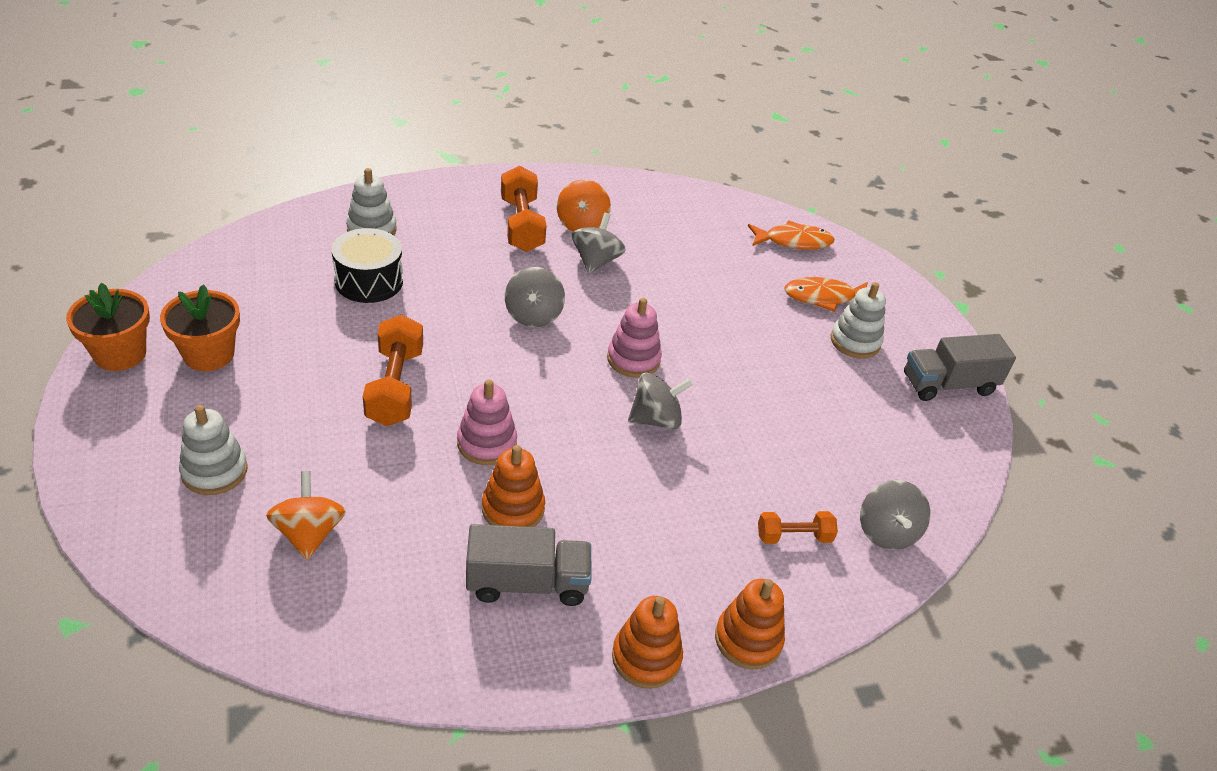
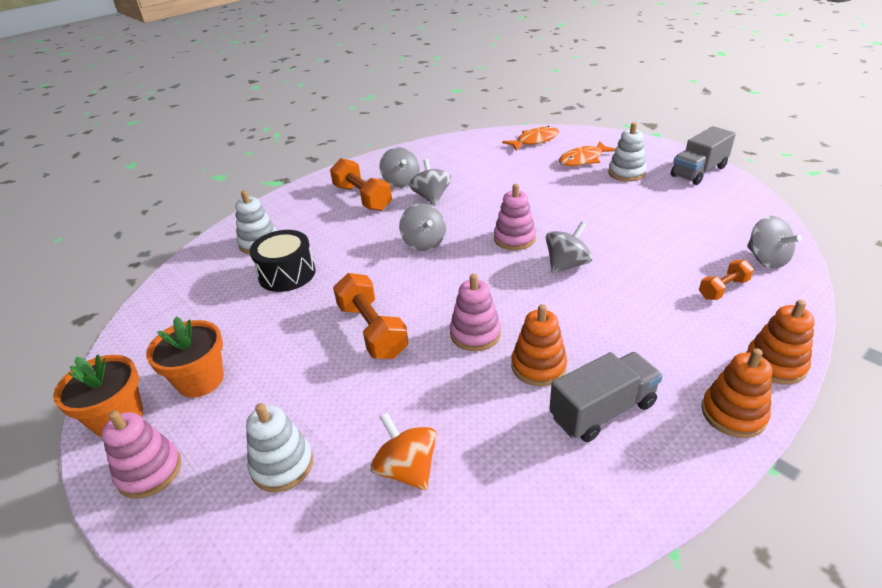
camera: 20 degrees left, 5 degrees down
(112, 417) = (149, 471): none -> pink stacking toy
(581, 224) = (401, 182): orange spinning top -> grey spinning top

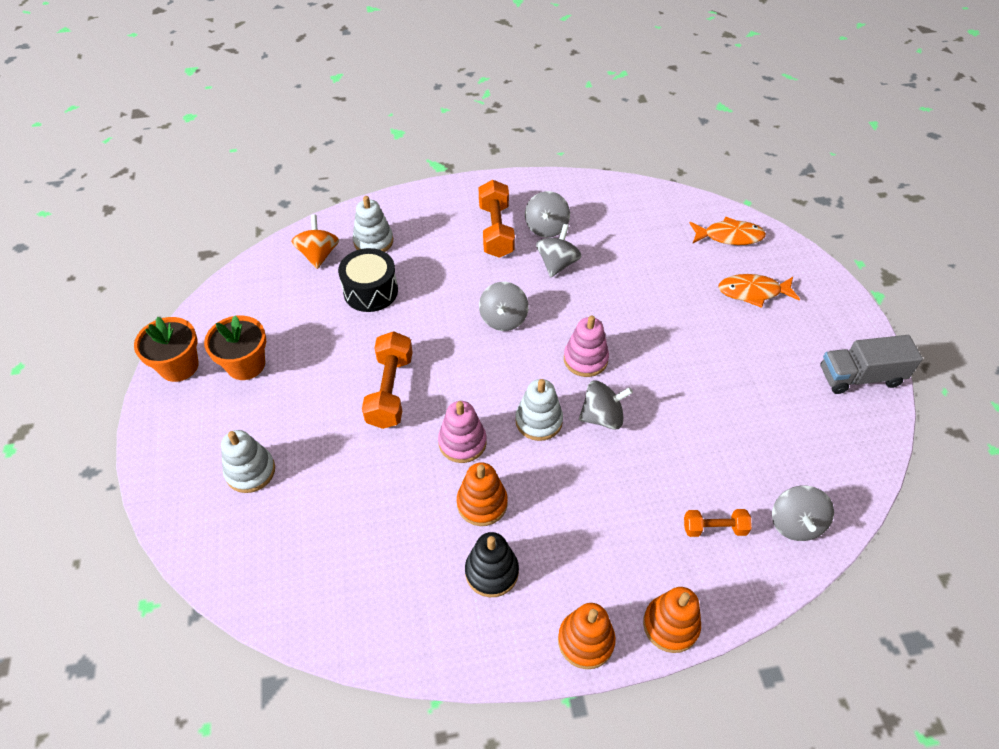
camera: 30 degrees right, 15 degrees up
(149, 471) = (173, 423): pink stacking toy -> none
(407, 469) = (322, 527): orange spinning top -> orange spinning top (318, 255)
(602, 410) = (491, 572): grey truck -> black stacking toy
(626, 173) = (778, 336): white stacking toy -> white stacking toy (538, 421)

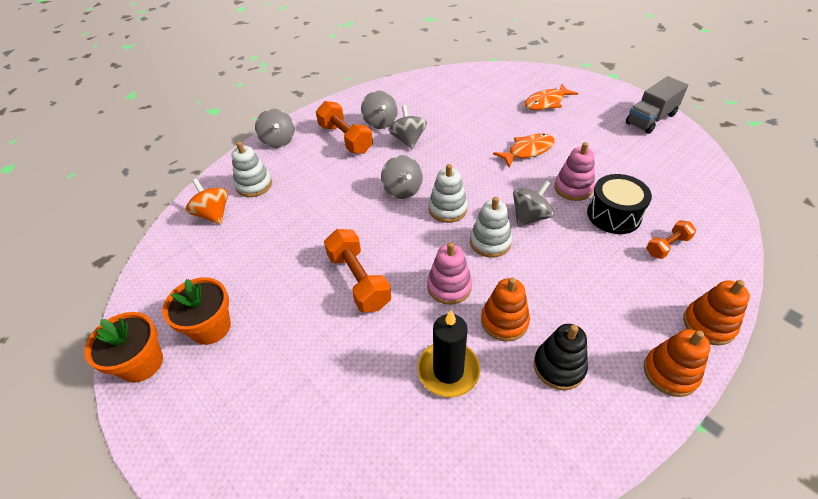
camera: 30 degrees left, 5 degrees down
(250, 471) = (286, 413): white stacking toy -> white stacking toy (447, 209)
(370, 291) = (281, 219): black drum -> black drum (613, 215)
(397, 516) = (448, 370): none -> black candle
(585, 359) = (483, 187): pink stacking toy -> pink stacking toy (573, 188)
(729, 236) = (502, 80): orange fish -> orange fish (527, 151)
(795, 523) = (706, 216): grey spinning top -> grey spinning top (278, 141)

